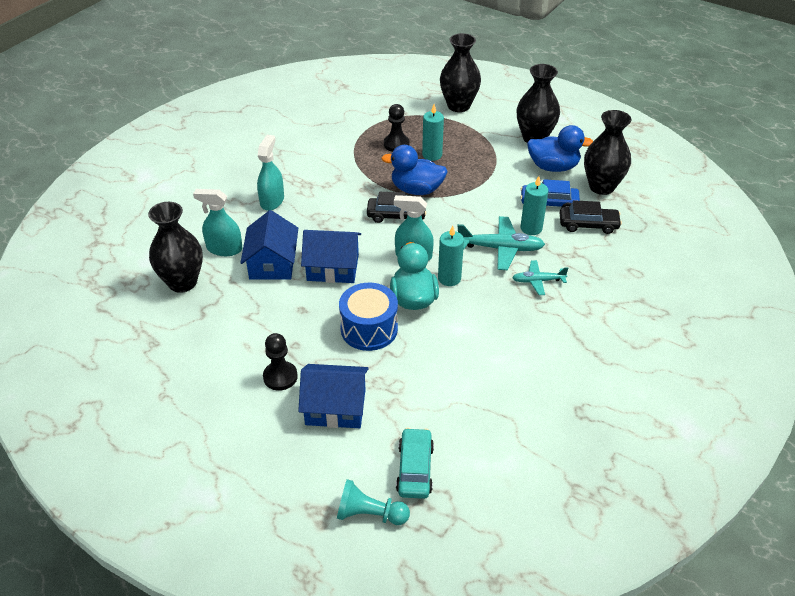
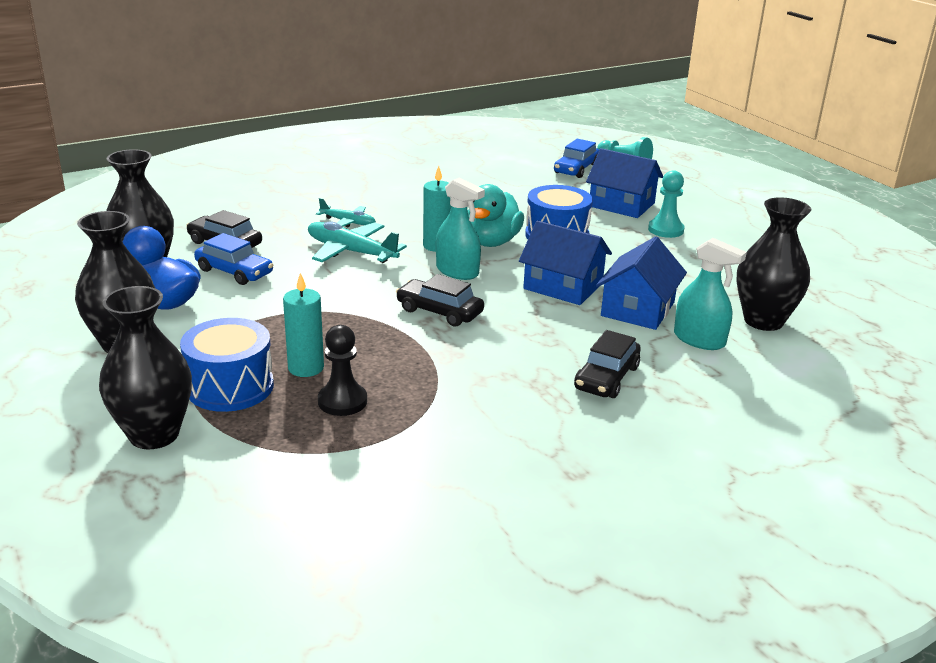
camera: 155 degrees left, 15 degrees down
(272, 200) = (606, 378): turquoise spray bottle -> black car
(280, 377) = (665, 230): black pawn -> turquoise pawn
(415, 469) = (576, 169): turquoise car -> blue car
(416, 190) = (381, 331): blue duck -> none
(455, 134) = (230, 387): none -> blue drum
(531, 228) = (292, 257): turquoise candle -> none

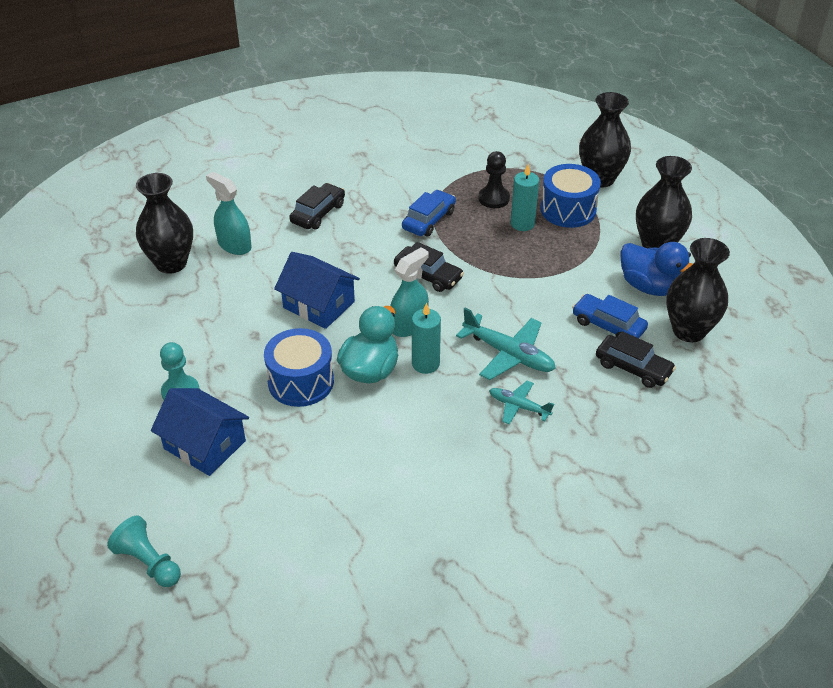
camera: 175 degrees left, 15 degrees up
(457, 271) = (409, 325): turquoise spray bottle -> turquoise spray bottle turned 90 degrees clockwise
(576, 169) = (225, 541): blue car -> blue car (429, 220)
(638, 309) = (266, 277): blue house -> none

